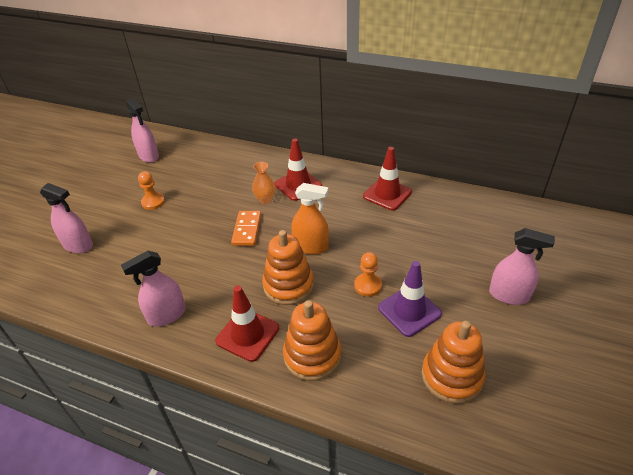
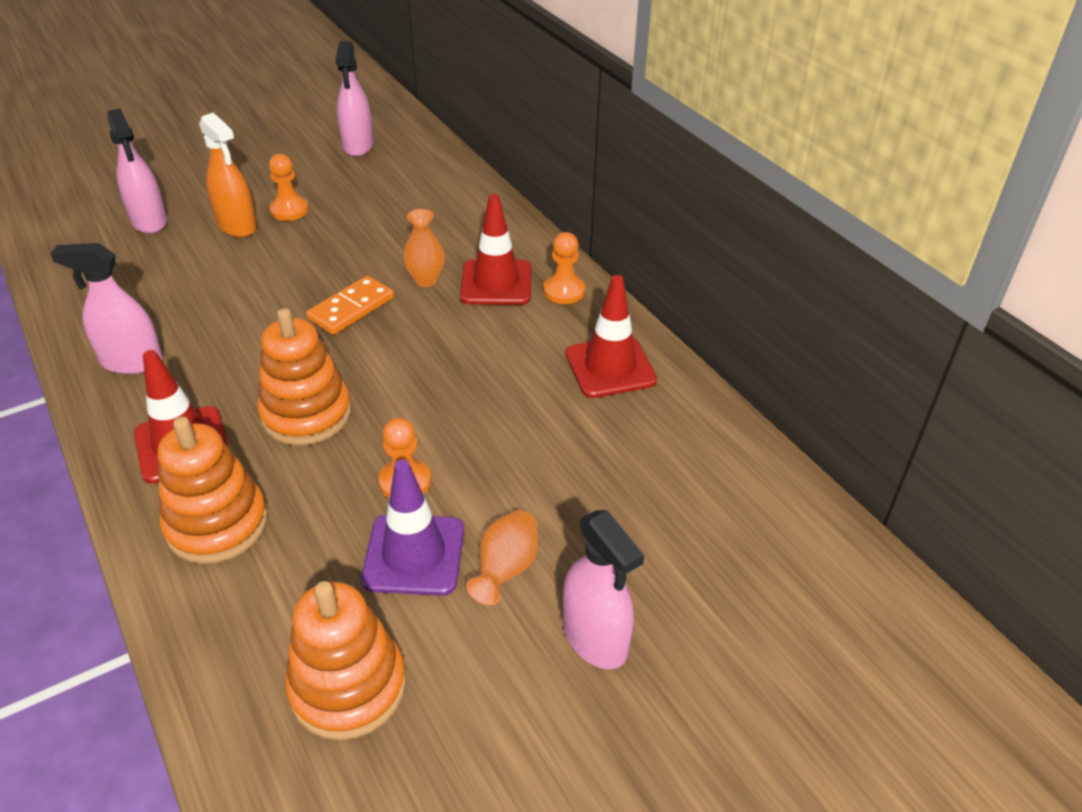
camera: 35 degrees right, 0 degrees up
(311, 247) = (401, 380): orange spray bottle -> orange spray bottle (237, 226)
(330, 174) = (564, 291): none -> orange pawn
(449, 292) = (506, 569): none -> orange vase

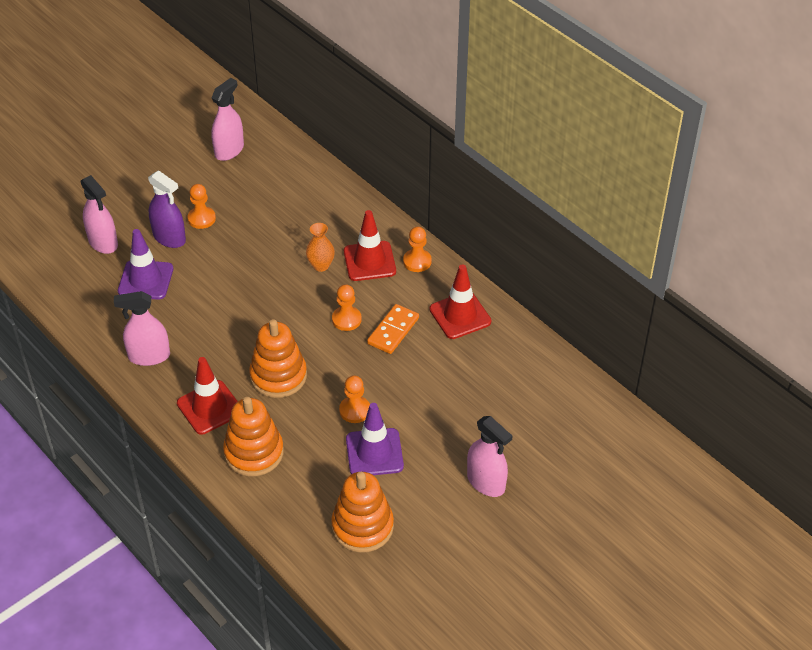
camera: 10 degrees left, 5 degrees up
(180, 269) = (145, 280): none -> purple traffic cone
(237, 226) = (169, 238): orange spray bottle -> purple spray bottle
(351, 308) = (278, 295): orange domino -> orange domino (393, 331)
(358, 146) = (229, 150): pink spray bottle -> pink spray bottle turned 135 degrees counterclockwise
(438, 351) = (346, 319): none -> orange pawn
(506, 569) = (428, 453): orange vase -> none

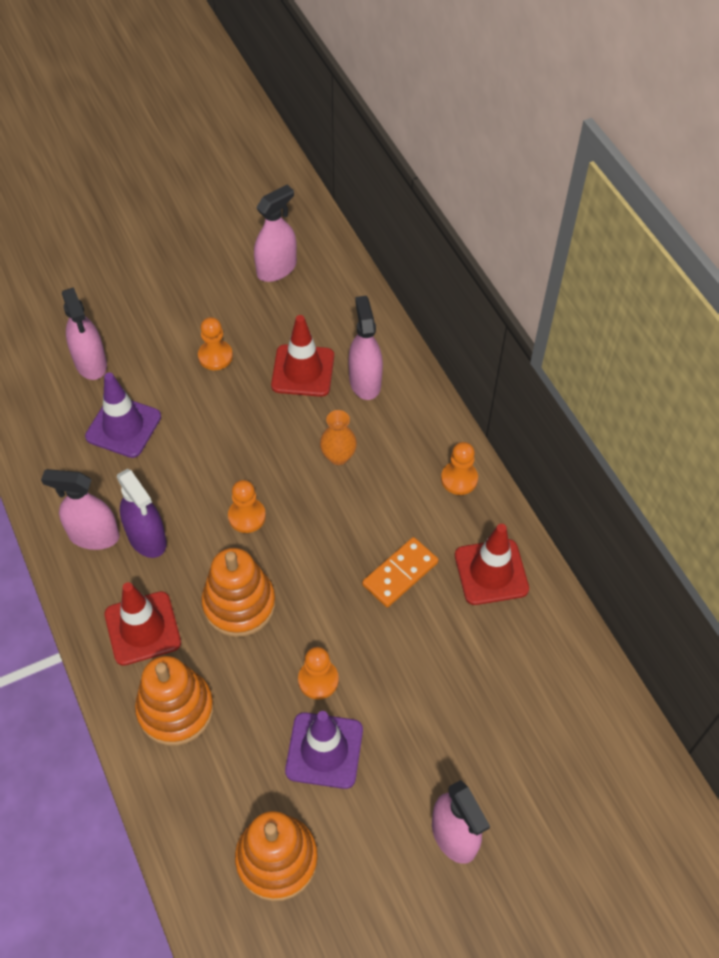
camera: 15 degrees right, 10 degrees up
(169, 238) = (169, 374): purple spray bottle -> purple spray bottle (147, 538)
(324, 213) = (365, 382): none -> pink spray bottle
(346, 319) = (347, 542): orange pawn -> orange pawn (247, 516)
(369, 261) = (400, 464): red traffic cone -> red traffic cone (303, 371)

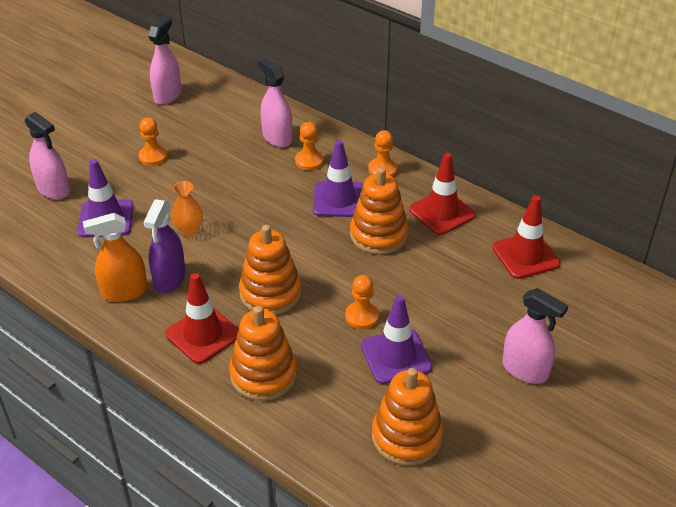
camera: 25 degrees left, 15 degrees down
(94, 535) = (124, 292): pink spray bottle -> orange spray bottle
(147, 538) = (169, 279): purple spray bottle -> purple spray bottle turned 75 degrees clockwise
(247, 516) = (241, 240): orange pawn -> orange pawn (309, 161)
(303, 371) = (226, 145): red traffic cone -> red traffic cone (525, 256)
(338, 456) = (286, 184): orange vase -> orange vase (189, 230)
(384, 503) = (339, 199): none -> purple traffic cone
(400, 574) = (378, 235): orange domino -> orange stacking toy

